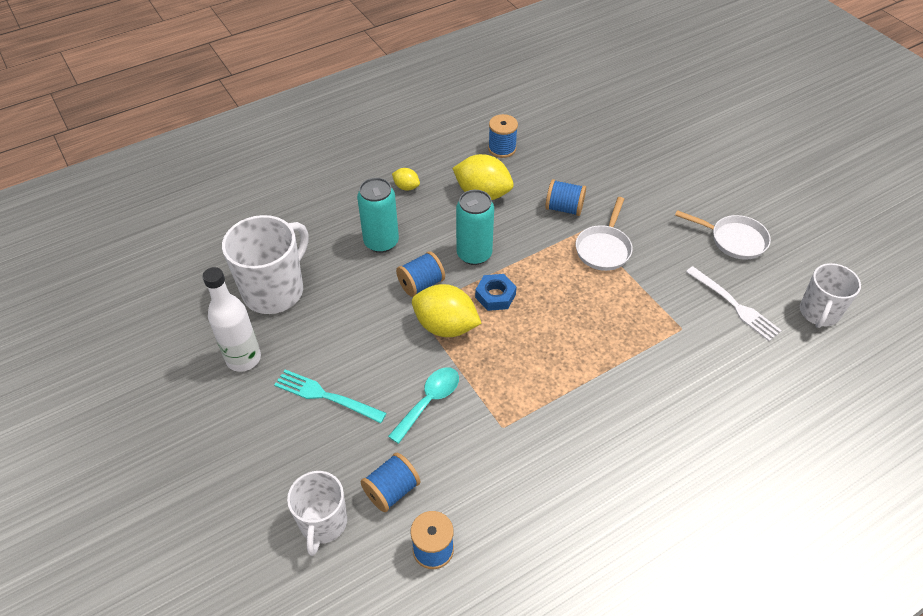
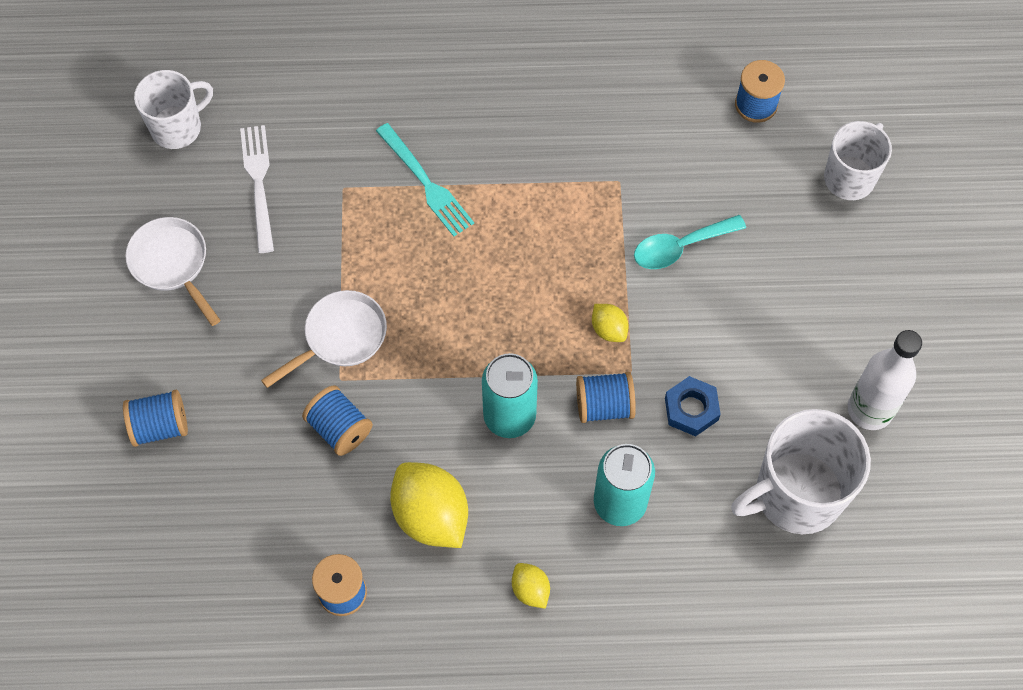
camera: 150 degrees left, 15 degrees up
(325, 396) = (792, 312): turquoise fork -> turquoise fork (427, 184)
(392, 490) = (768, 175): blue spool -> blue spool (160, 426)
(445, 326) = (609, 329): yellow lemon -> yellow lemon, size x0.50
(495, 296) = (523, 340): blue nut -> blue nut (691, 409)

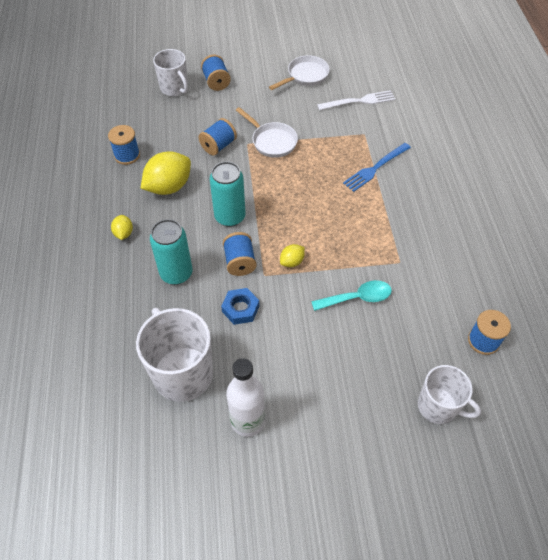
camera: 85 degrees right, 10 degrees down
(177, 127) = (385, 69): white mug -> white mug (174, 88)
(427, 184) = (375, 168): turquoise fork -> blue fork
(530, 590) = (124, 233): yellow lemon -> yellow lemon turned 60 degrees counterclockwise
(680, 247) = (357, 298): turquoise spoon -> turquoise spoon turned 105 degrees clockwise

